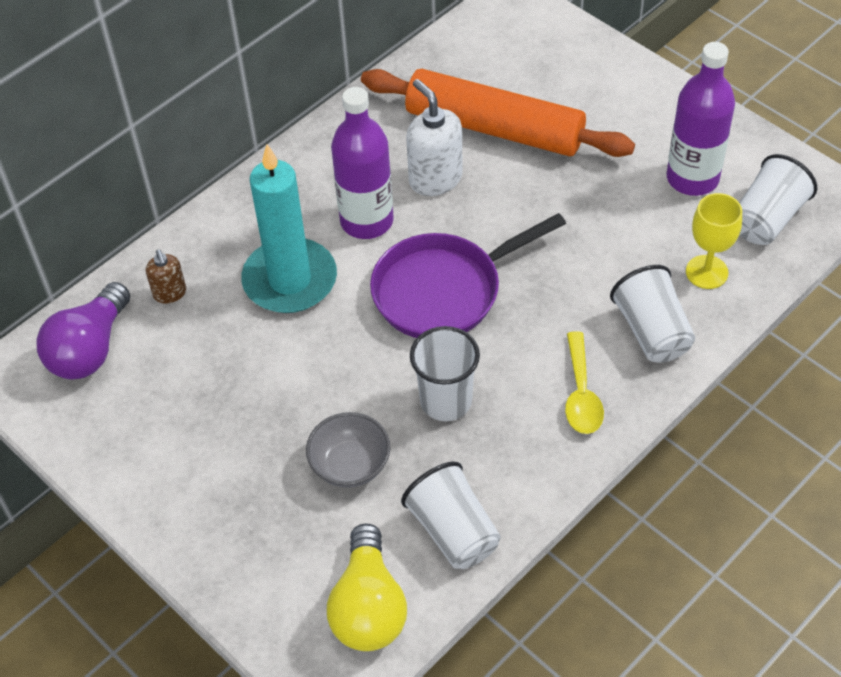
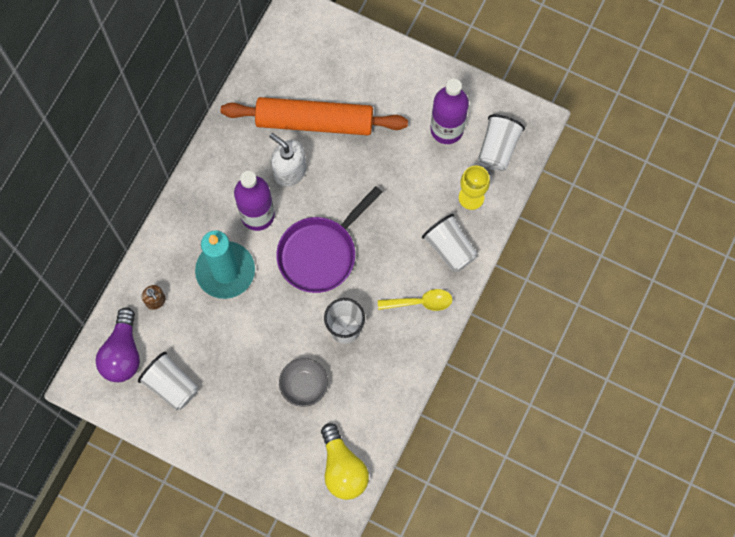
camera: 20 degrees left, 20 degrees up
(453, 531) = (374, 410): white cup -> white cup (171, 385)
(581, 394) = (420, 302): yellow spoon -> yellow spoon turned 75 degrees counterclockwise

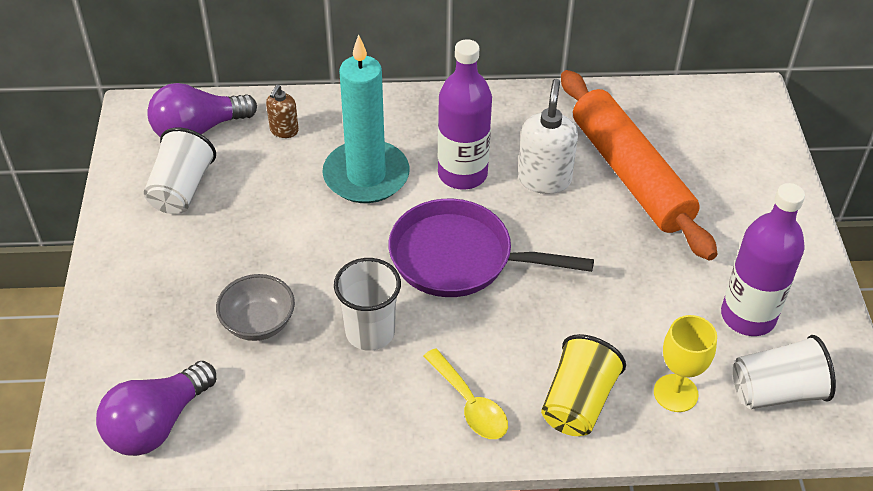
camera: 60 degrees right, 25 degrees down
(343, 468) = (157, 424): yellow light bulb -> purple light bulb
(449, 248) = (578, 402): white cup -> yellow cup

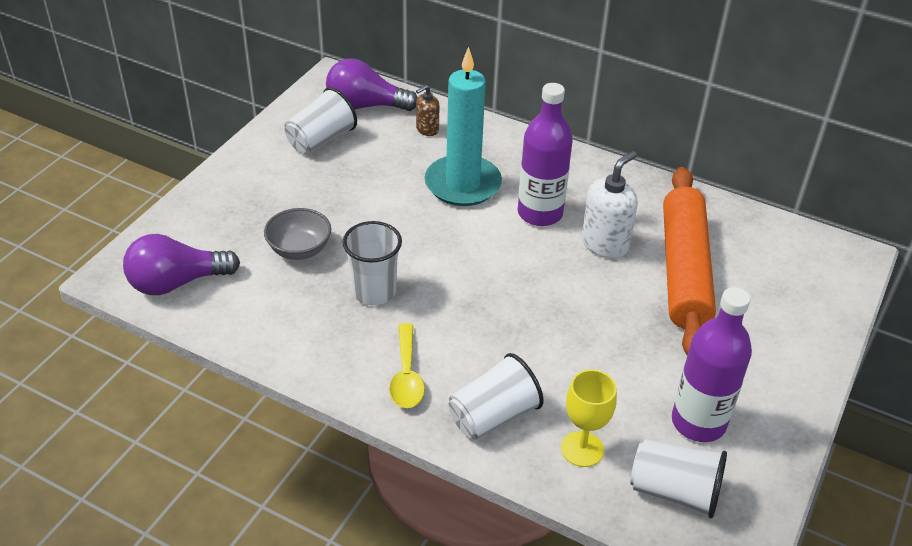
camera: 30 degrees right, 5 degrees down
(459, 258) = (486, 271): purple pan -> none
(578, 402) = (493, 416): yellow cup -> white cup

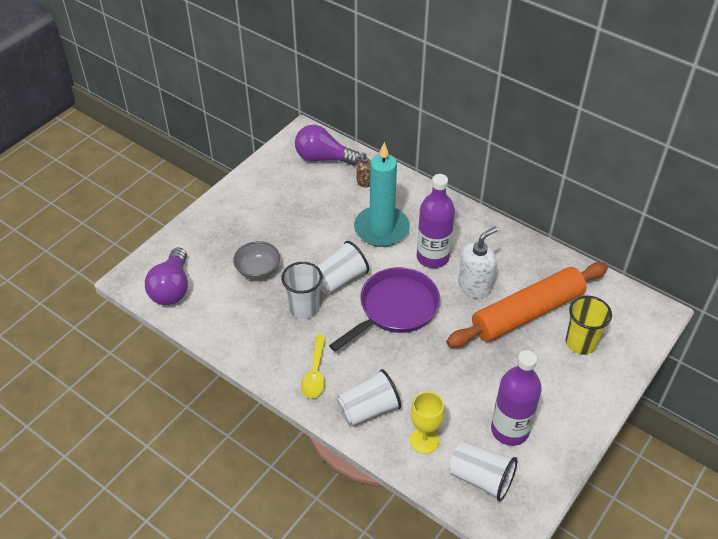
camera: 10 degrees right, 5 degrees up
(177, 282) = (172, 288): purple light bulb -> purple light bulb turned 75 degrees counterclockwise
(321, 140) = (286, 184): white cup -> white cup (339, 279)
(502, 281) = (395, 309): none -> purple pan
(683, 270) = (527, 312): orange rolling pin -> orange rolling pin turned 45 degrees clockwise
(764, 301) = (581, 342): none -> yellow cup

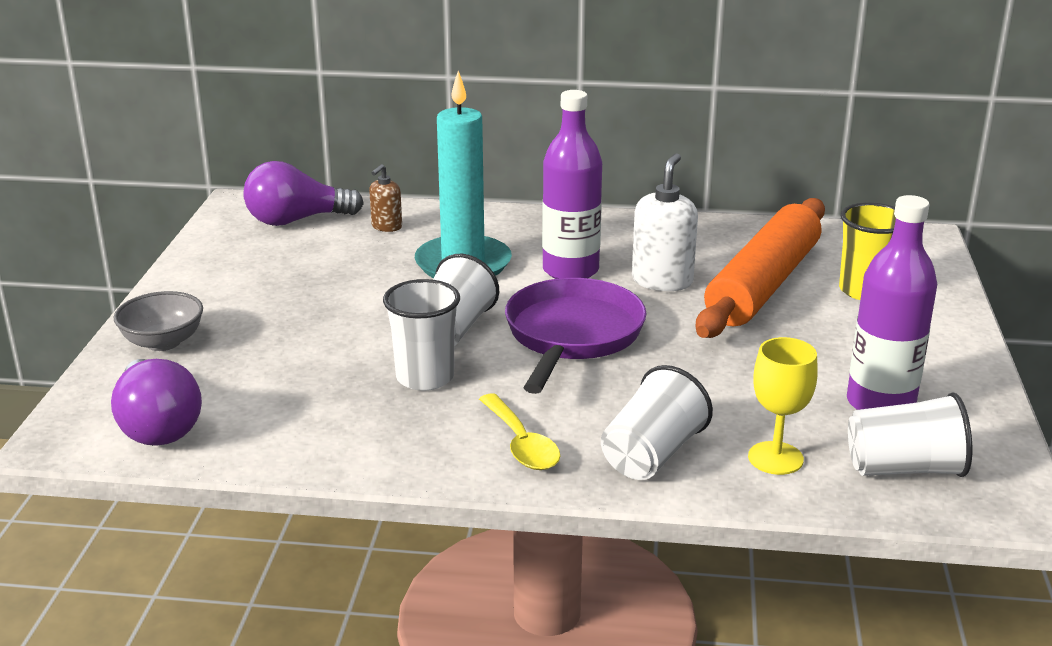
camera: 30 degrees left, 20 degrees down
(258, 270) = (302, 360): grey bowl -> grey bowl (163, 342)

